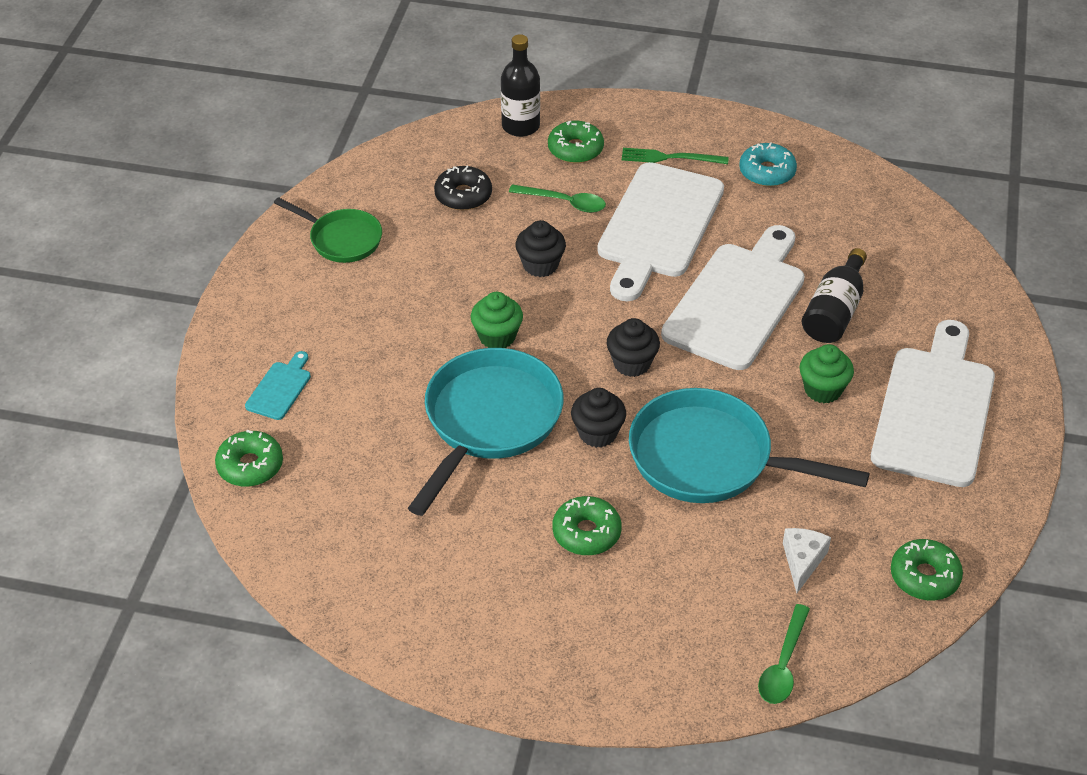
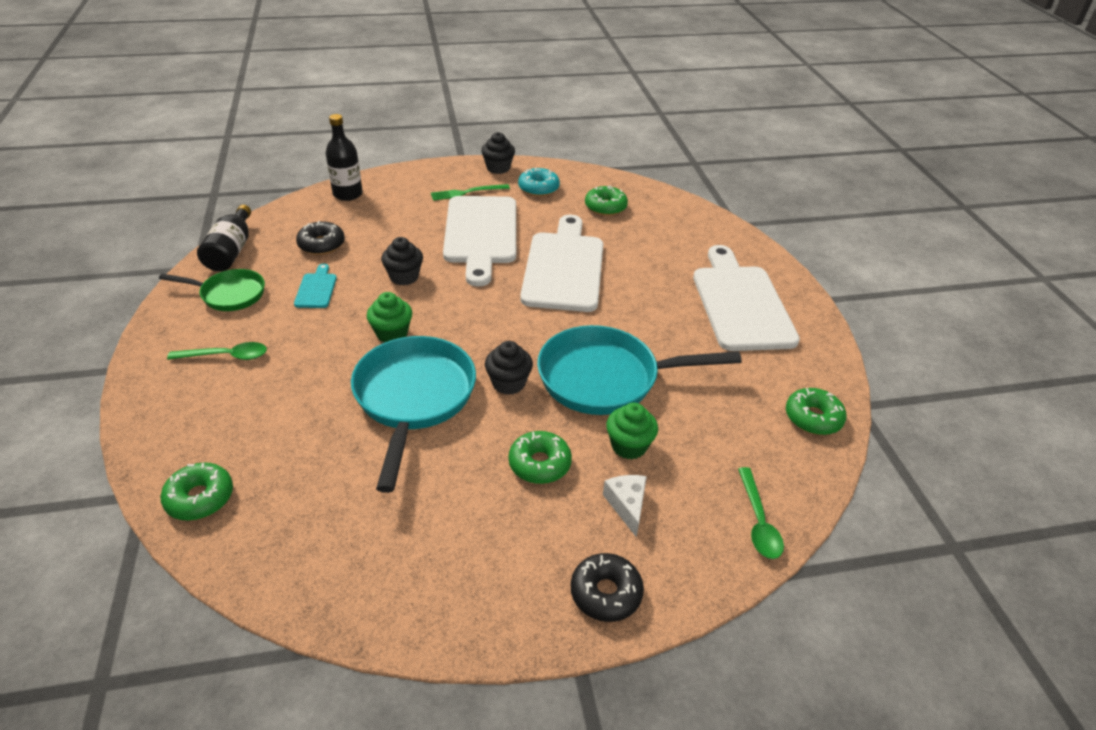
camera: 25 degrees left, 5 degrees down
(280, 388) = (210, 422): turquoise cutting board -> turquoise cutting board (316, 289)
(564, 202) = (403, 233): green spoon -> green spoon (226, 356)
(575, 149) = (396, 200): green donut -> green donut (605, 207)
(586, 678) = (606, 593): none -> black donut
(632, 363) = (509, 326): black cupcake -> black cupcake (498, 168)
(802, 561) = (720, 433): white cheese -> white cheese (627, 505)
(823, 389) = (658, 309): green cupcake -> green cupcake (629, 446)
(834, 312) = (634, 259): black bottle -> black bottle (231, 251)

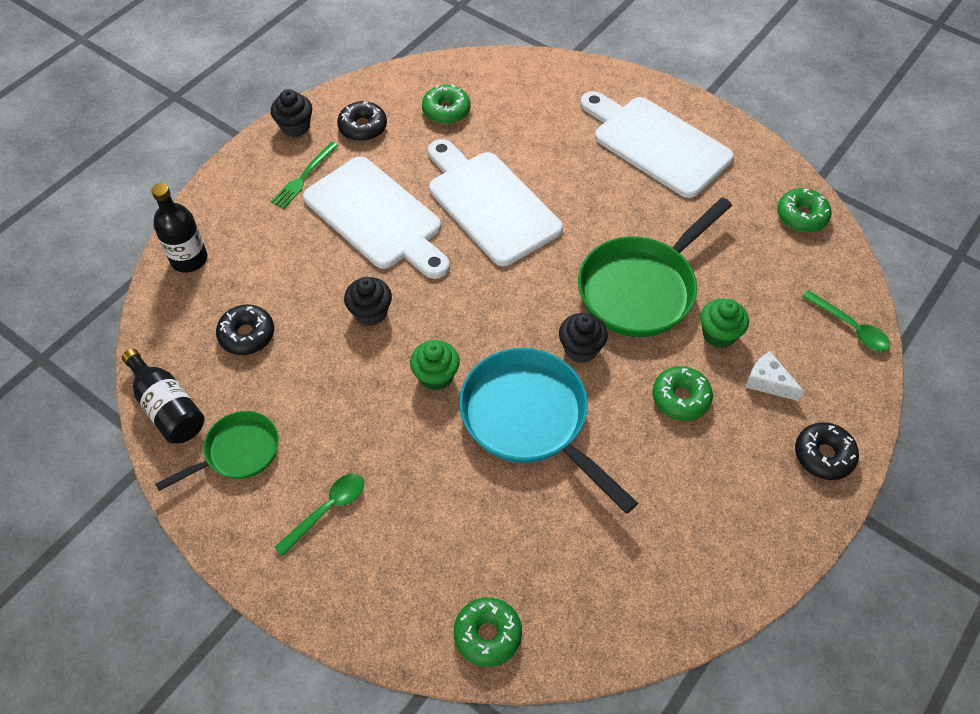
camera: 40 degrees left, 15 degrees up
(316, 289) = (310, 384): turquoise cutting board -> none
(538, 188) = (363, 127): turquoise donut -> black donut
(606, 378) = (641, 288): turquoise pan -> green pan

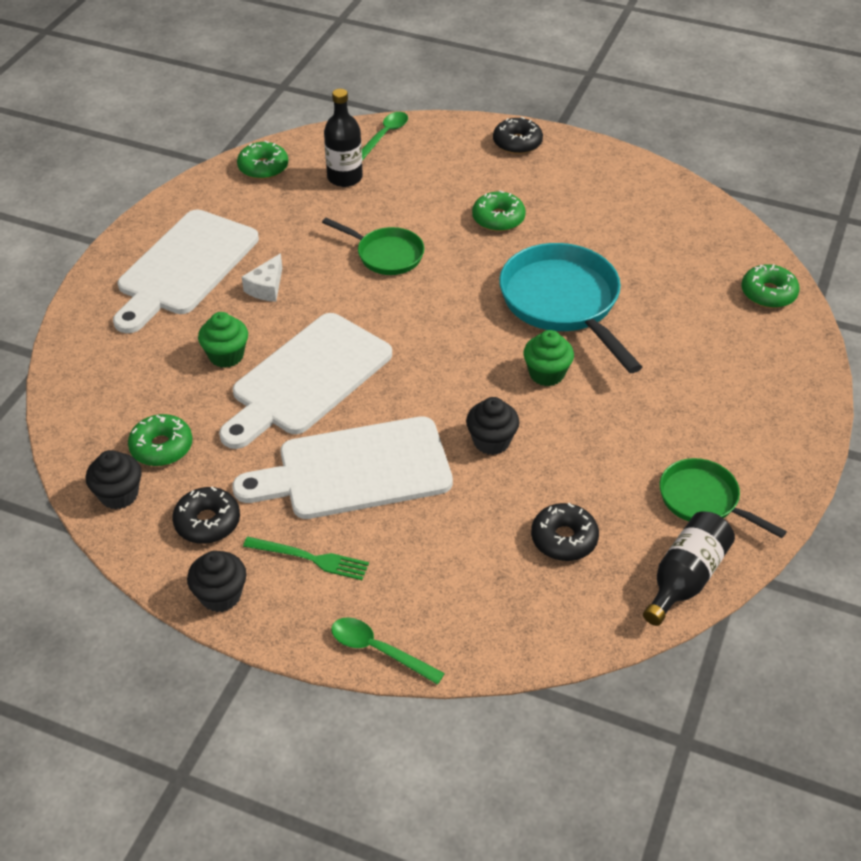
camera: 105 degrees left, 10 degrees down
(189, 259) = (480, 635): black bottle -> black bottle (345, 177)
(327, 510) = (723, 415): green spoon -> green spoon (378, 650)
(377, 217) = (355, 470): white cutting board -> white cutting board turned 135 degrees counterclockwise
(530, 419) = (563, 303): turquoise pan -> turquoise pan turned 120 degrees clockwise
(581, 349) = (472, 283): black cupcake -> black cupcake (119, 495)
(641, 288) = (386, 255): green pan -> green pan, size x0.57
(719, 334) = (421, 204): green cupcake -> green cupcake (226, 356)
(768, 382) = (460, 174): white cheese -> white cheese (266, 287)

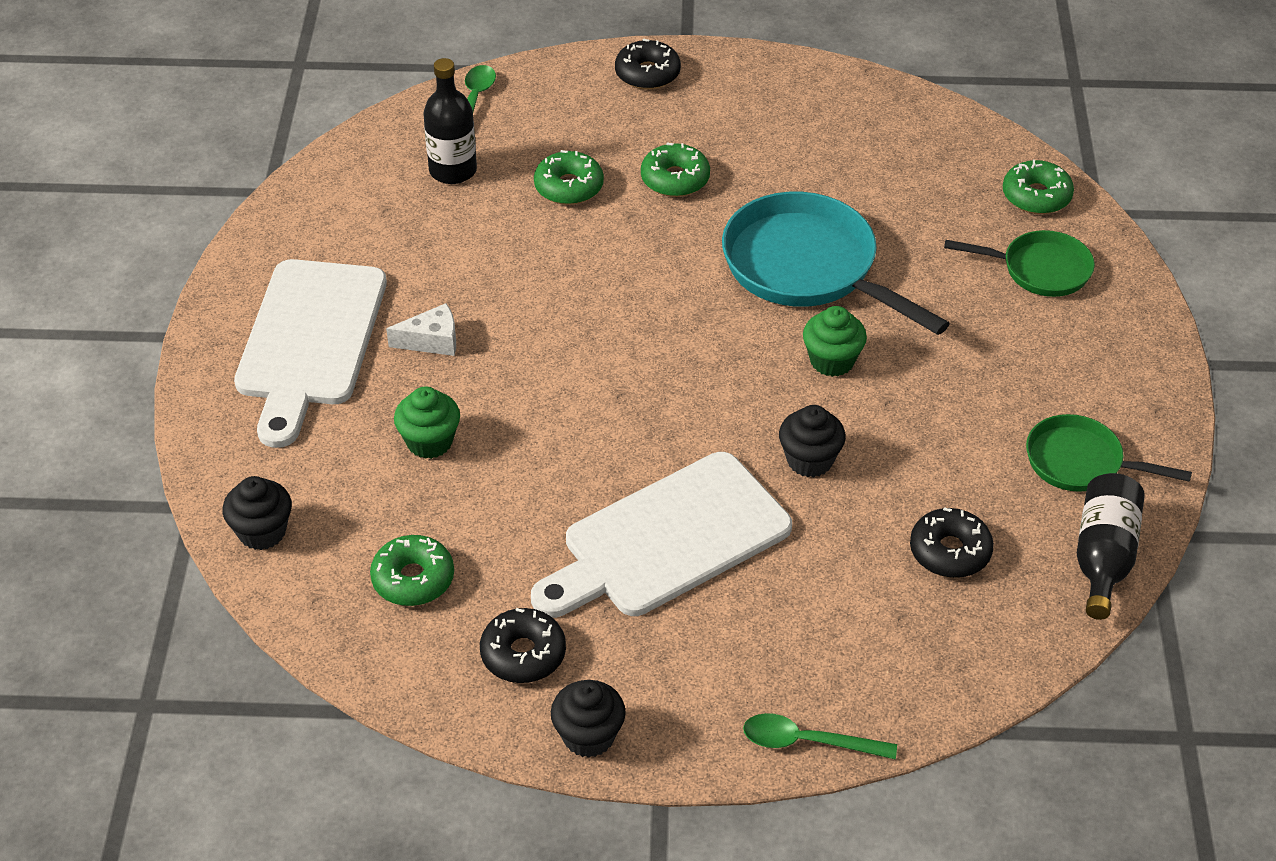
camera: 20 degrees left, 0 degrees up
(119, 495) = (393, 653): black cupcake -> black cupcake (262, 532)
(263, 167) = (338, 182): green donut -> green donut (569, 187)
(266, 287) = (432, 341): white cheese -> white cheese turned 105 degrees counterclockwise
(307, 378) = (547, 443): white cutting board -> none
(310, 558) = (671, 660): green fork -> none
(386, 255) = (560, 260): green pan -> green pan (1040, 270)

